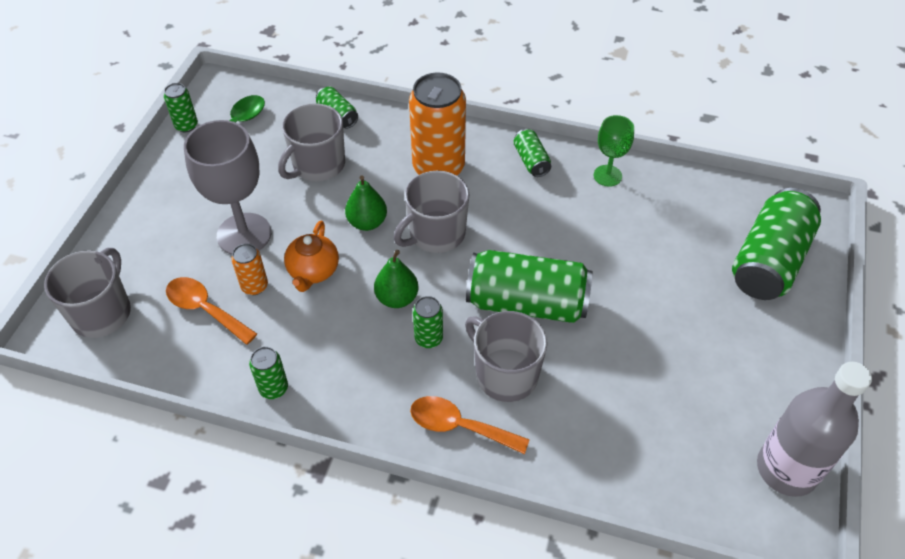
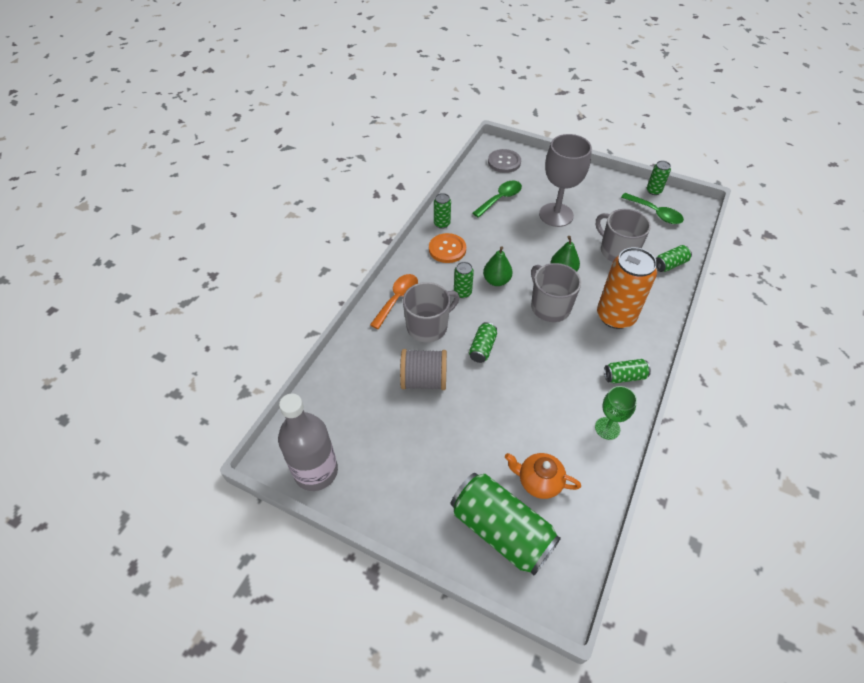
camera: 100 degrees right, 0 degrees up
(102, 312) = (504, 162): grey mug -> grey button
(205, 309) = (500, 199): orange spoon -> green spoon
(254, 286) = (514, 218): orange can -> none
(313, 271) = (523, 244): orange teapot -> orange teapot (539, 481)
(336, 371) = (447, 249): none -> orange button
(527, 303) = (482, 348): green can -> green can, size x0.47
(601, 364) = (424, 380): none -> grey spool

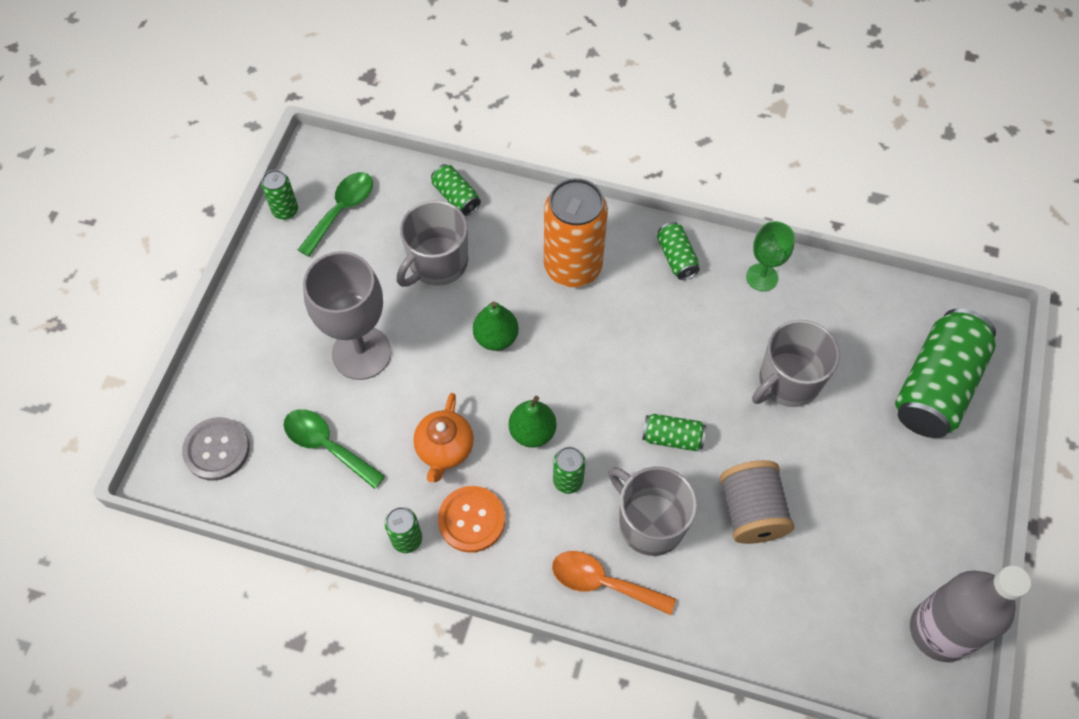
camera: 100 degrees left, 10 degrees up
(539, 481) = (860, 350): orange teapot -> orange teapot (444, 449)
(550, 307) = (572, 352): grey mug -> grey mug (787, 381)

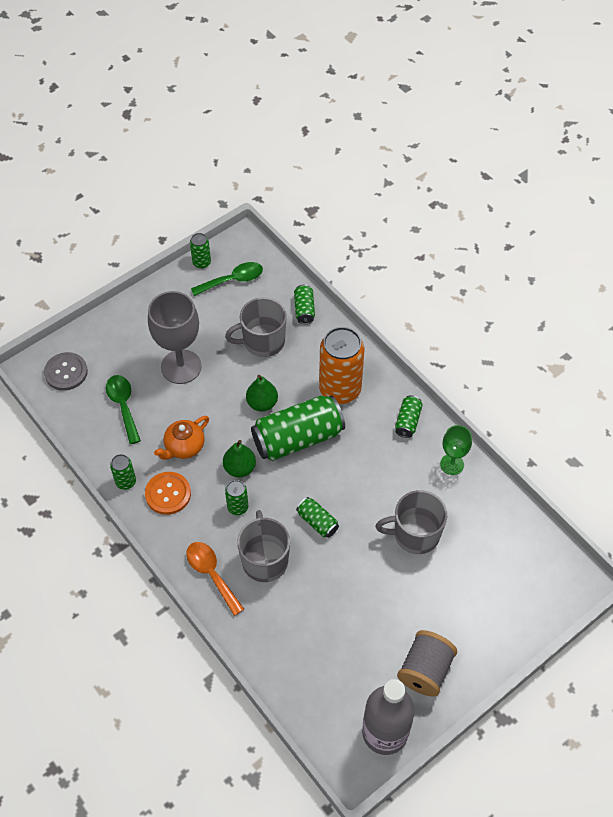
camera: 35 degrees right, 5 degrees down
(751, 511) = (329, 592): grey spool -> grey spool (425, 670)
(935, 386) = (508, 596): green can -> green can (298, 438)

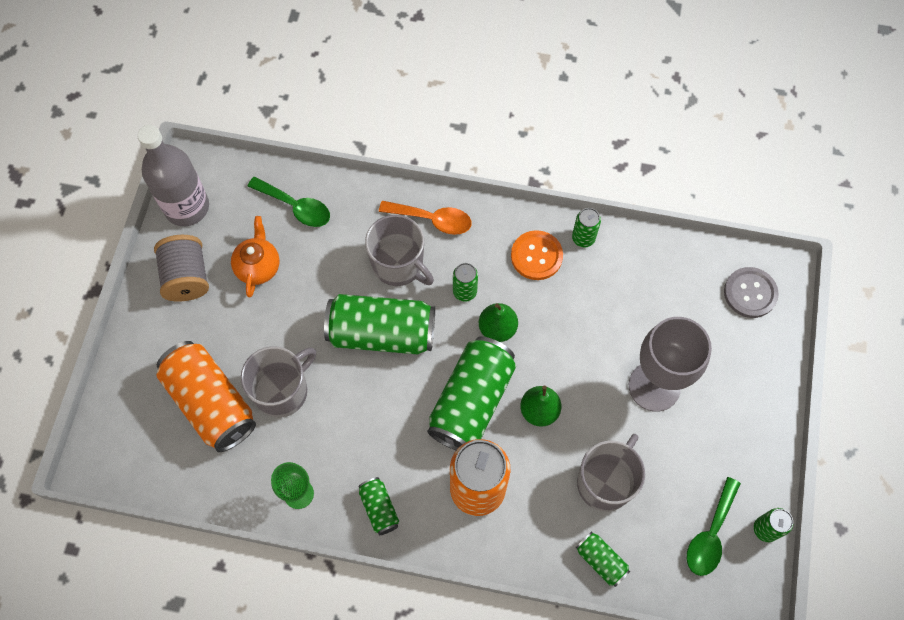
camera: 140 degrees right, 10 degrees up
(123, 405) = (662, 303): green spoon -> green spoon (296, 207)
(184, 447) = (567, 309): orange teapot -> orange teapot (258, 266)
(317, 522) = (382, 333): green can -> green can, size x2.11
(470, 562) = (211, 403): none -> orange can

